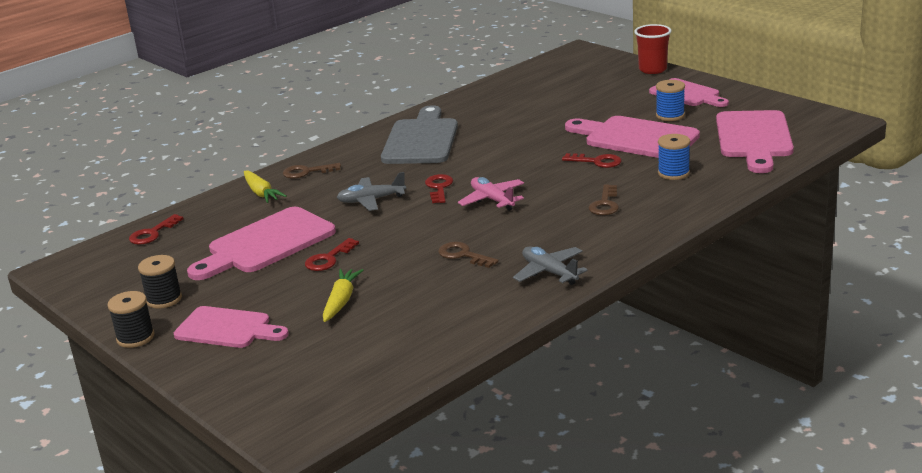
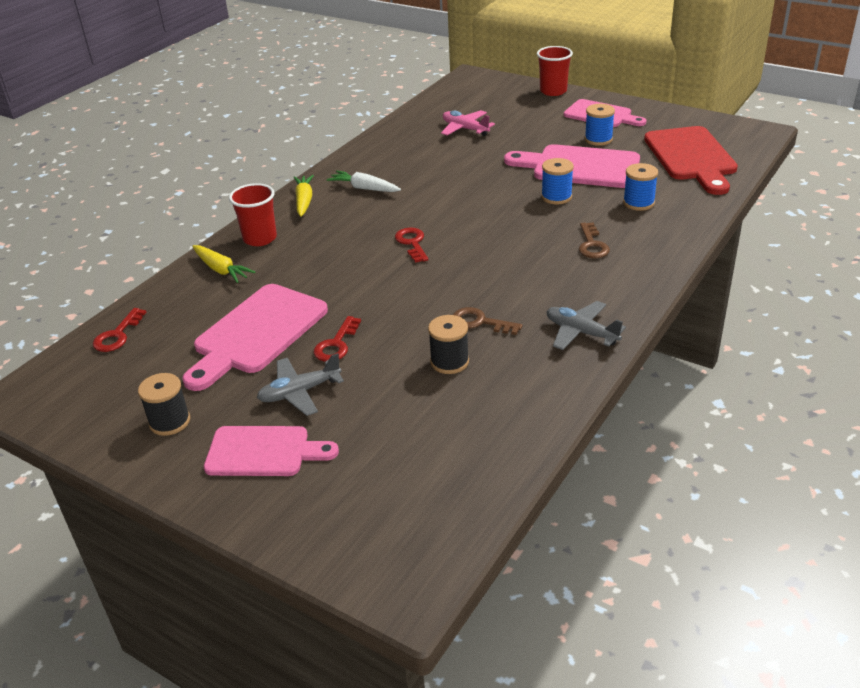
camera: 15 degrees left, 10 degrees up
(135, 337) = (158, 480): black spool -> black spool (449, 362)
(307, 172) = (260, 238): brown key -> red cup
(341, 301) = (377, 397): yellow carrot -> yellow carrot (304, 201)
(371, 200) = (347, 266): grey plane -> grey plane (299, 392)
(421, 140) = (364, 188): grey cutting board -> white carrot
(492, 200) = (475, 252): pink plane -> pink plane (465, 129)
(596, 161) = (556, 197): red key -> blue spool
(753, 138) = (691, 157): pink cutting board -> red cutting board

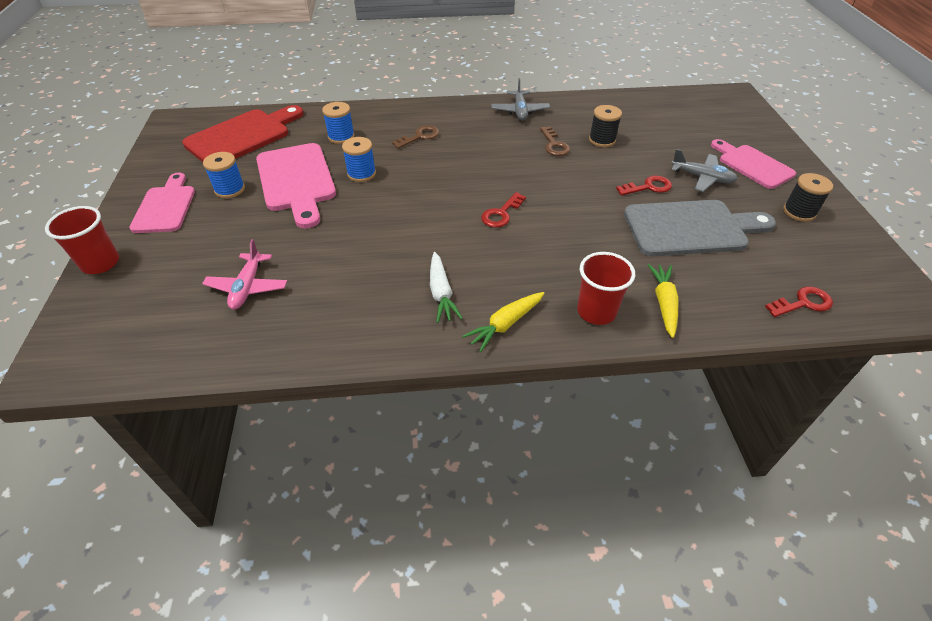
camera: 130 degrees left, 10 degrees up
(256, 333) = (691, 228): pink cutting board -> grey cutting board

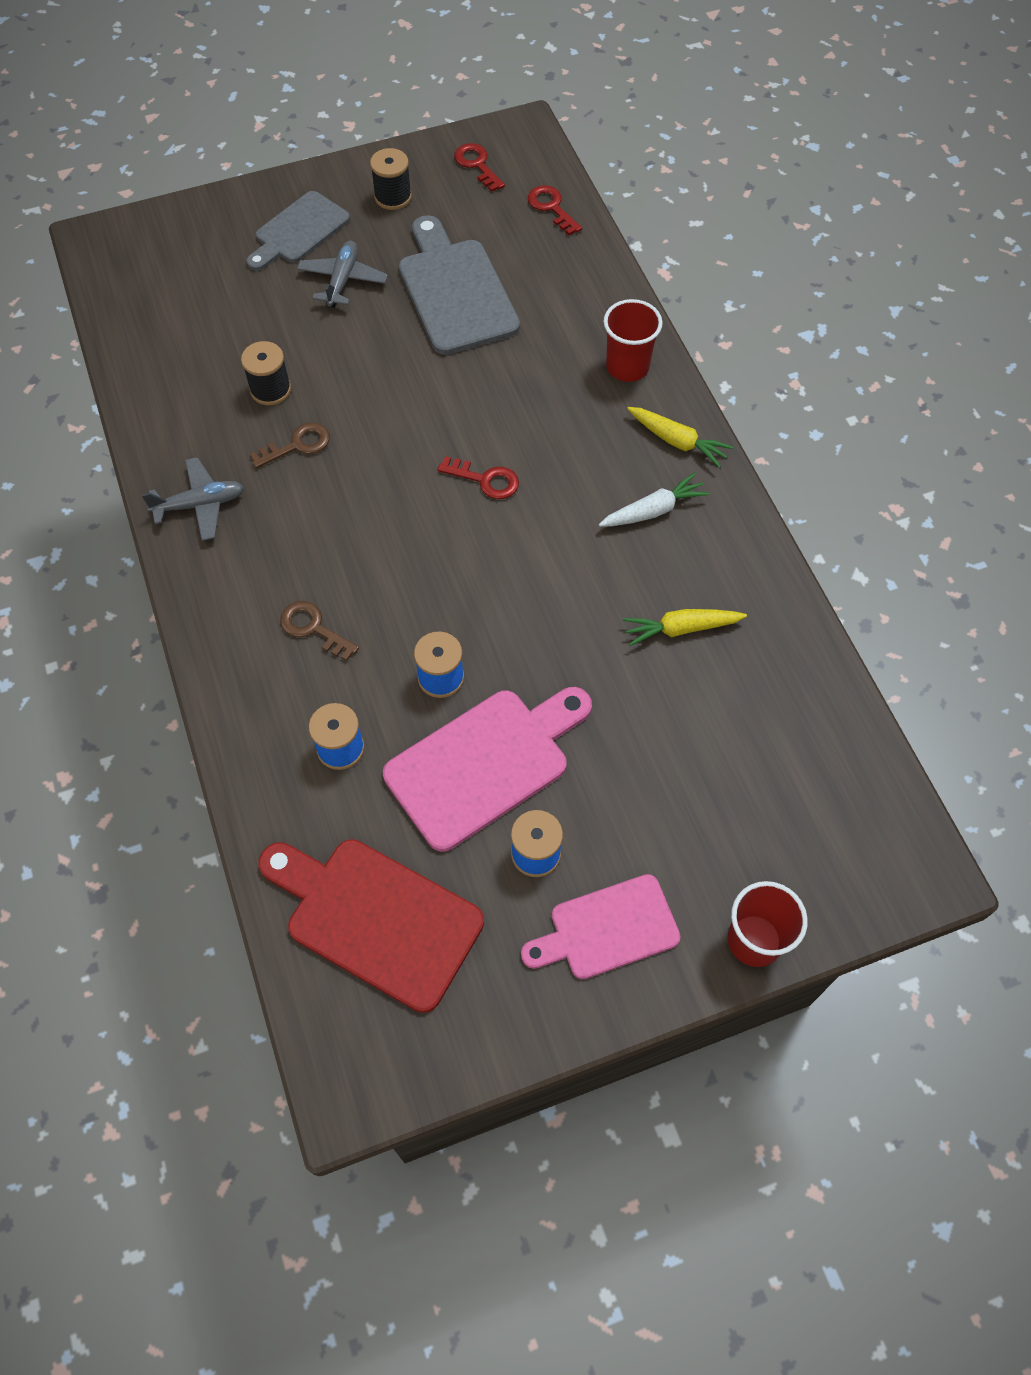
camera: 105 degrees left, 15 degrees up
(248, 287) = (723, 720): pink plane -> none
(648, 187) = (379, 333): red key -> red key (477, 165)
(664, 303) = (593, 313): yellow carrot -> yellow carrot (681, 629)
(752, 165) = (298, 231): pink cutting board -> grey cutting board

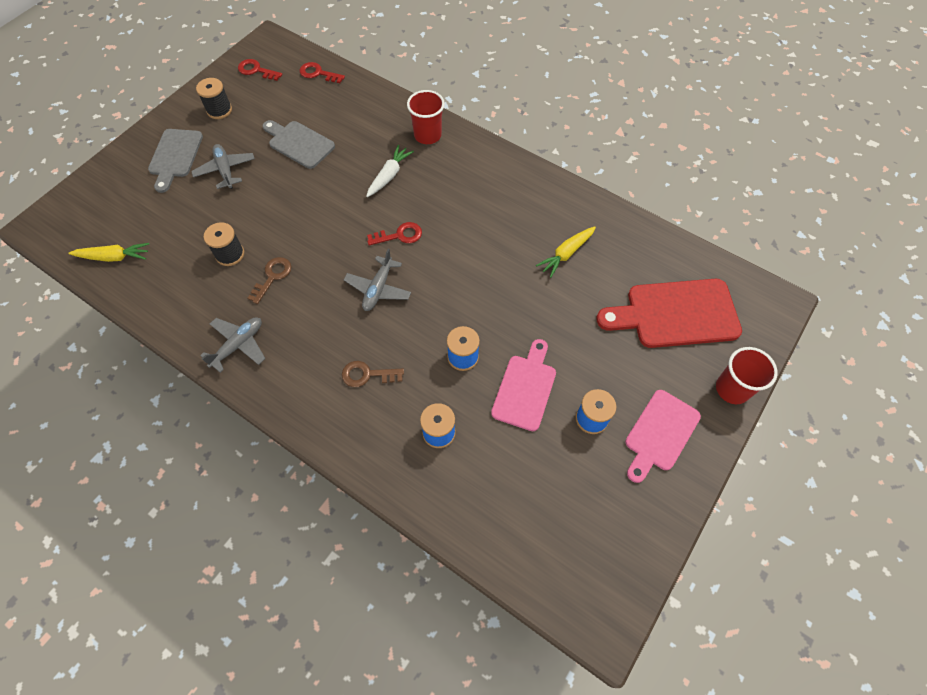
camera: 35 degrees left, 0 degrees up
(376, 918) = (537, 514): red cutting board -> red cutting board (675, 314)
(407, 532) = (378, 289): none -> grey plane
(455, 291) = (299, 143): grey cutting board -> grey cutting board, size x0.67
(485, 764) = (525, 388): pink cutting board -> pink cutting board, size x0.67
(653, 510) = (502, 201): white carrot -> white carrot (389, 175)
(677, 441) = (485, 160): yellow carrot -> yellow carrot (114, 257)

